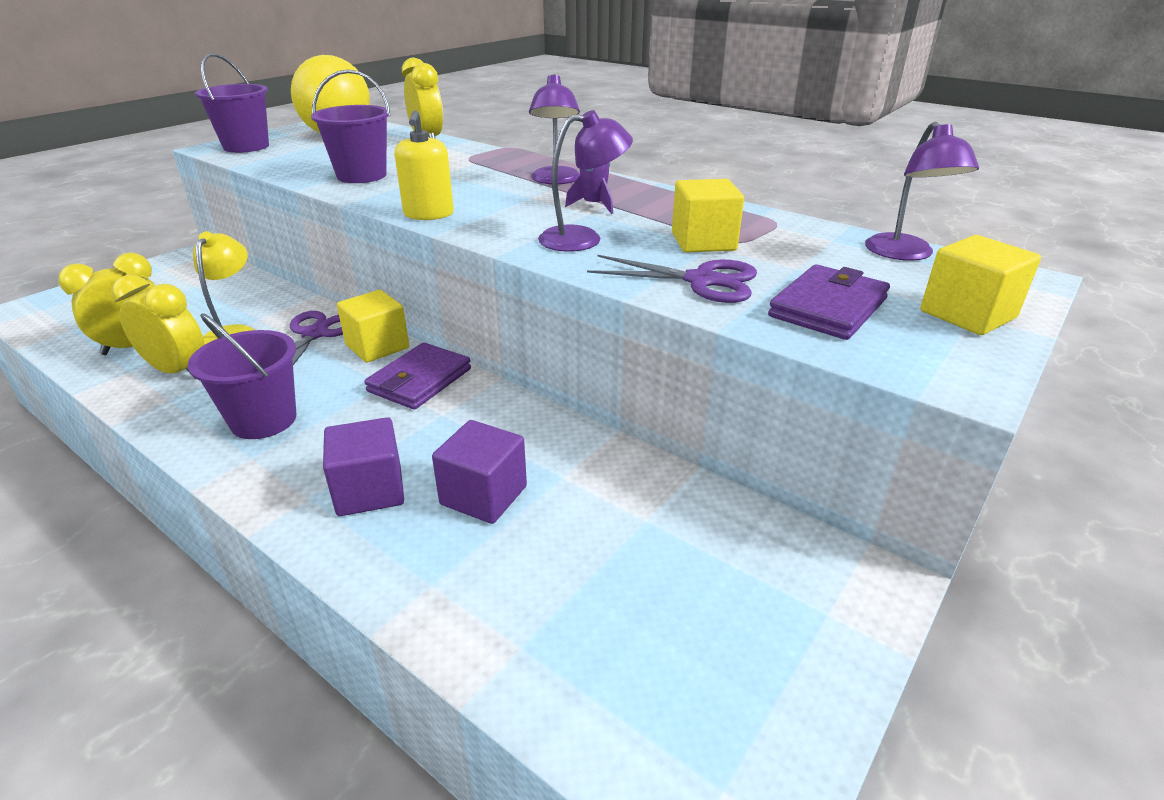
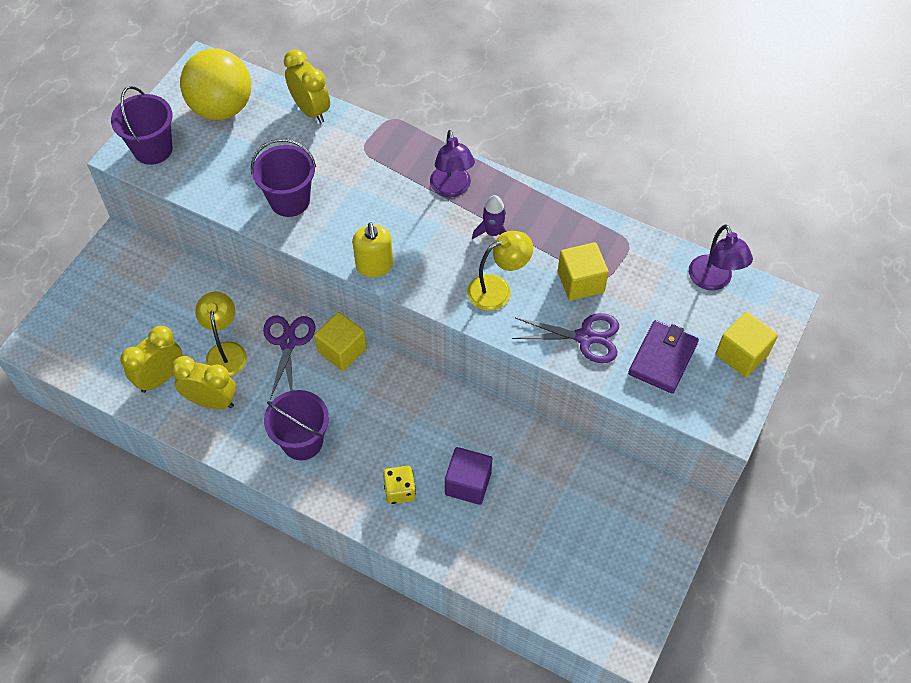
camera: 10 degrees left, 25 degrees up
(369, 490) = (400, 491): purple cube -> yellow dice
(420, 380) = (389, 384): purple wallet -> none
(583, 239) = (498, 289): purple lamp -> yellow lamp

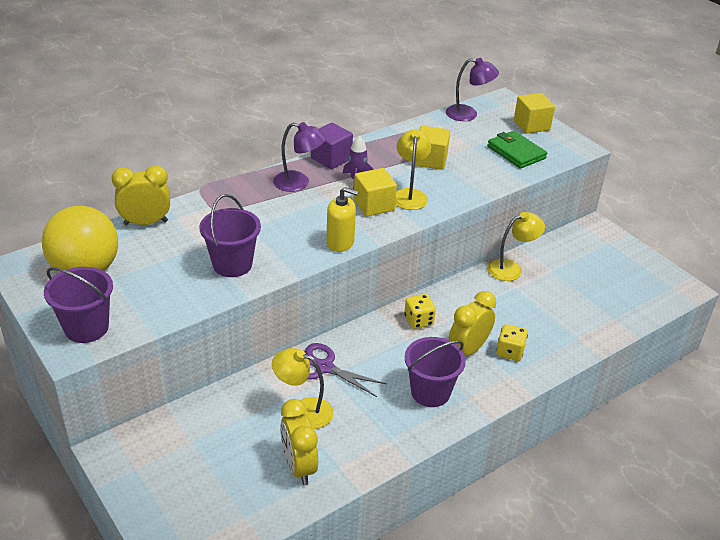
camera: 65 degrees left, 20 degrees down
(211, 401) = (350, 438): yellow clock -> yellow clock (468, 350)
(342, 350) = (356, 338): yellow cube -> yellow cube (374, 205)
(399, 391) = (418, 321): none -> yellow dice
(468, 483) = (523, 314): purple cube -> purple cube (331, 158)
(542, 446) = (511, 268): none -> yellow lamp
(585, 337) = (478, 174): purple scissors -> none
(662, 359) = (516, 152): purple wallet -> green wallet

